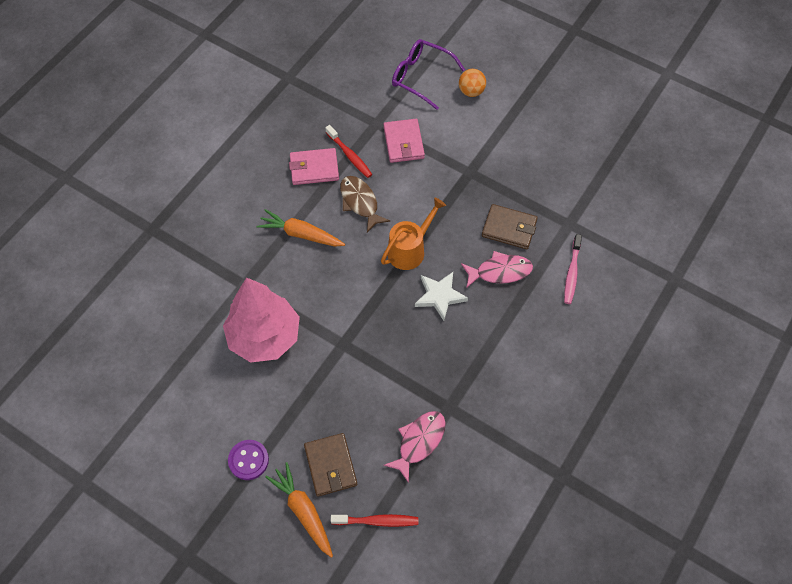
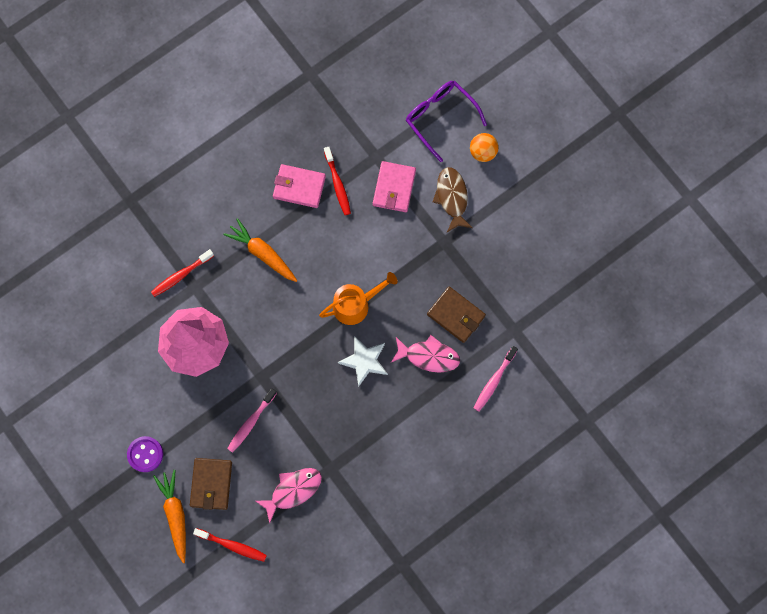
camera: 20 degrees right, 15 degrees up
(226, 278) = (181, 275): none -> red toothbrush
(349, 391) = (251, 422): none -> pink toothbrush
(360, 202) = (329, 239): brown fish -> brown fish (452, 197)

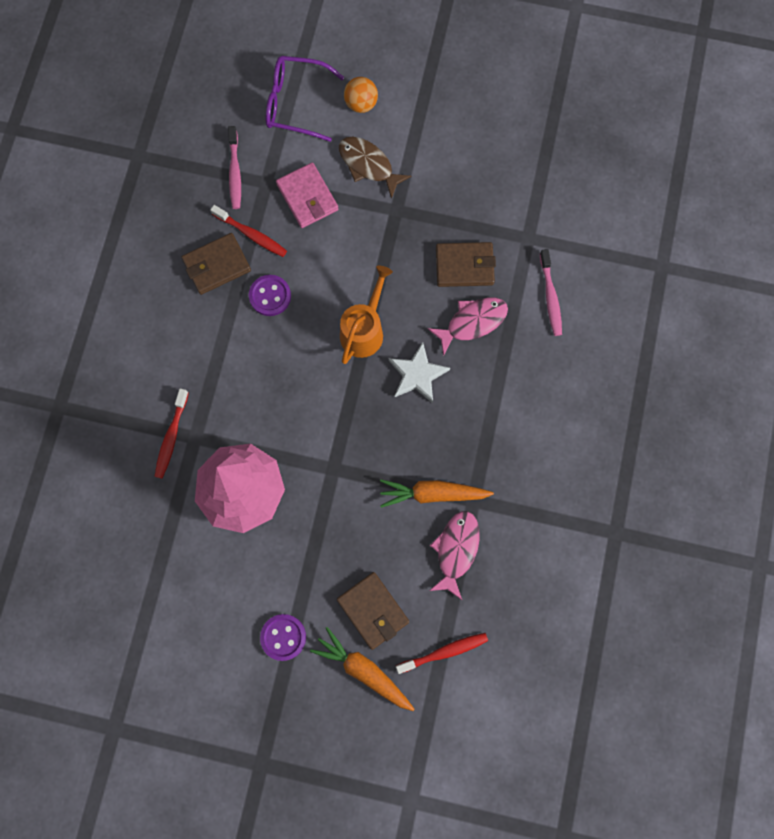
camera: 40 degrees left, 0 degrees up
(251, 422) = (360, 520): pink toothbrush -> pink toothbrush (235, 172)
(262, 253) = (234, 353): orange carrot -> orange carrot (433, 494)
(299, 187) = (217, 265): pink wallet -> brown wallet
(315, 234) = (270, 296): none -> purple button

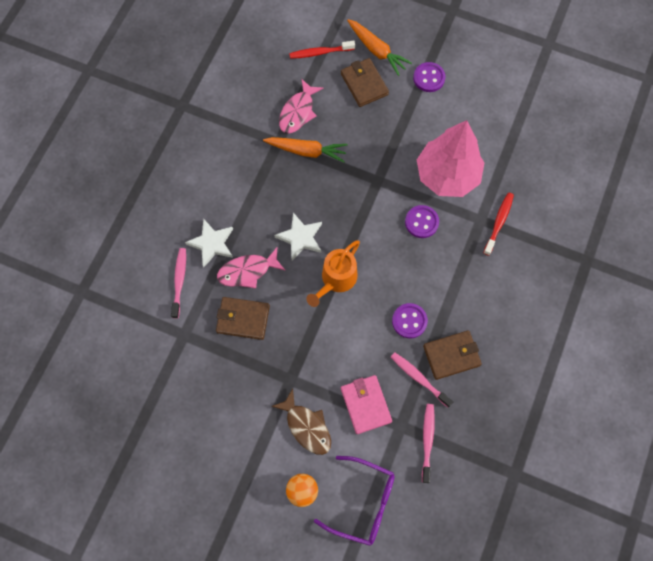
camera: 170 degrees left, 5 degrees down
(251, 235) = (419, 378): red toothbrush -> pink toothbrush
(269, 421) = (421, 222): none -> purple button
(524, 349) = (212, 243): none -> white star

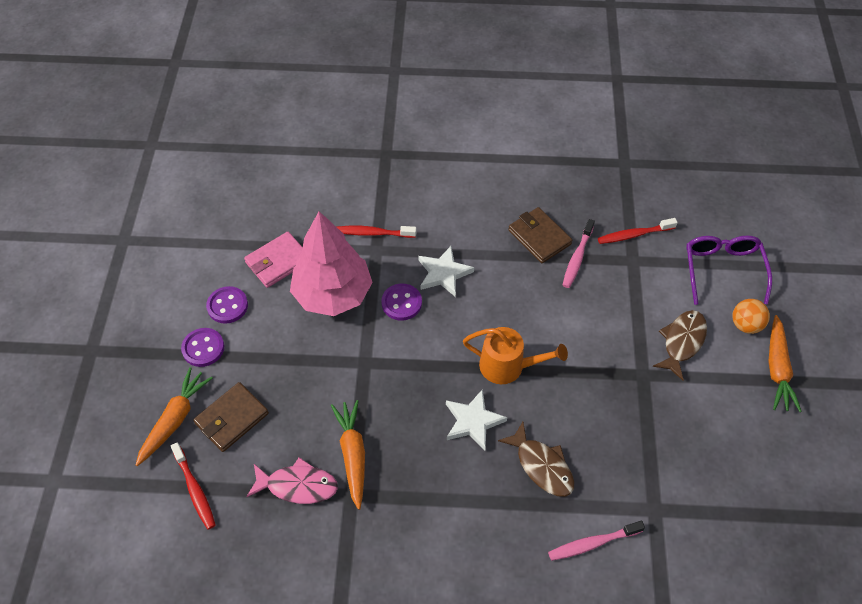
camera: 110 degrees left, 15 degrees down
(212, 243) = (525, 523): white star -> white star (443, 273)
(243, 319) = (602, 448): brown wallet -> none
(247, 271) = (541, 466): pink fish -> brown fish
(252, 493) = (777, 369): none -> orange carrot
(365, 405) = (629, 296): pink wallet -> pink wallet (278, 262)
(409, 321) = (521, 283): purple button -> purple button (227, 306)
(427, 440) = (634, 235): pink toothbrush -> red toothbrush

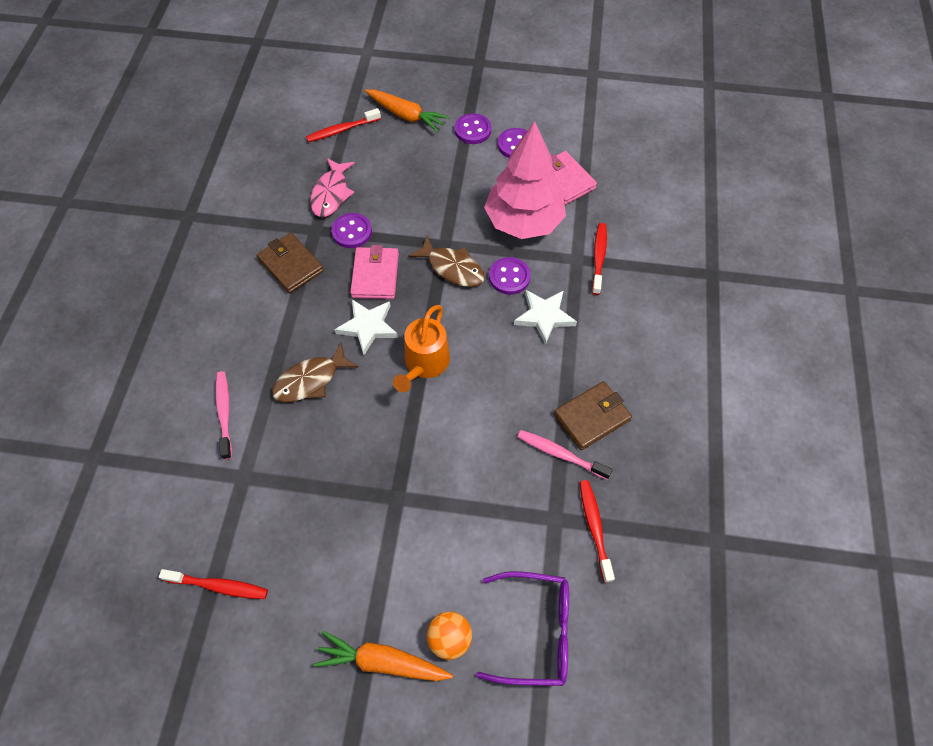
camera: 95 degrees right, 5 degrees up
(232, 418) = (401, 151): brown wallet -> brown wallet (291, 265)
(352, 455) = (352, 232): orange carrot -> purple button
(409, 423) = (375, 275): none -> pink wallet
(682, 342) = (433, 551): brown fish -> brown fish (452, 268)
(759, 508) = (219, 586): none -> red toothbrush

